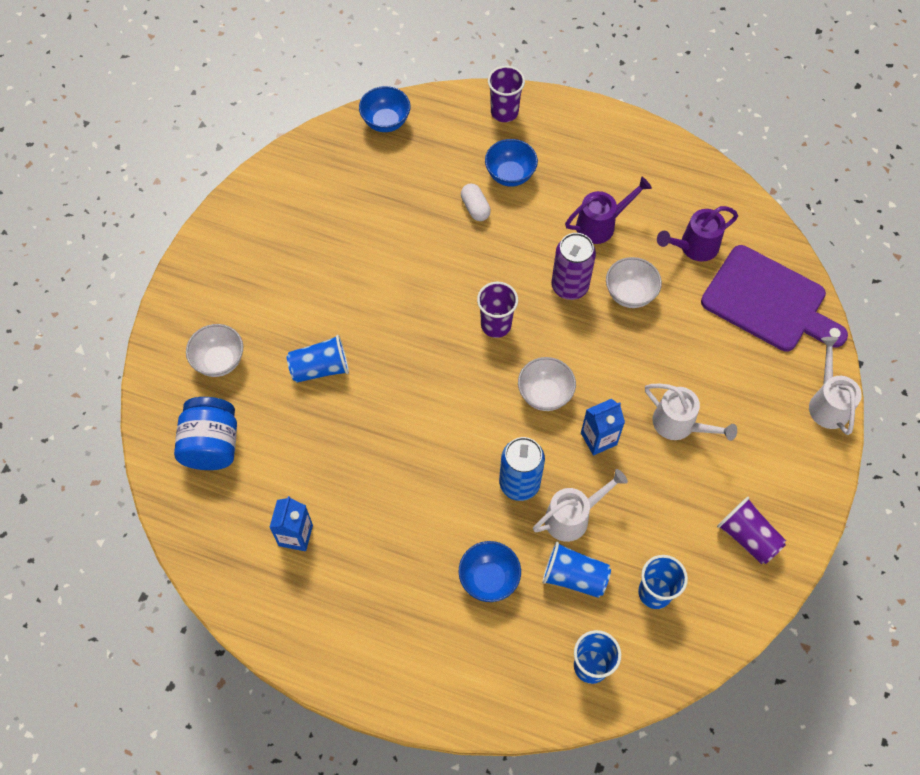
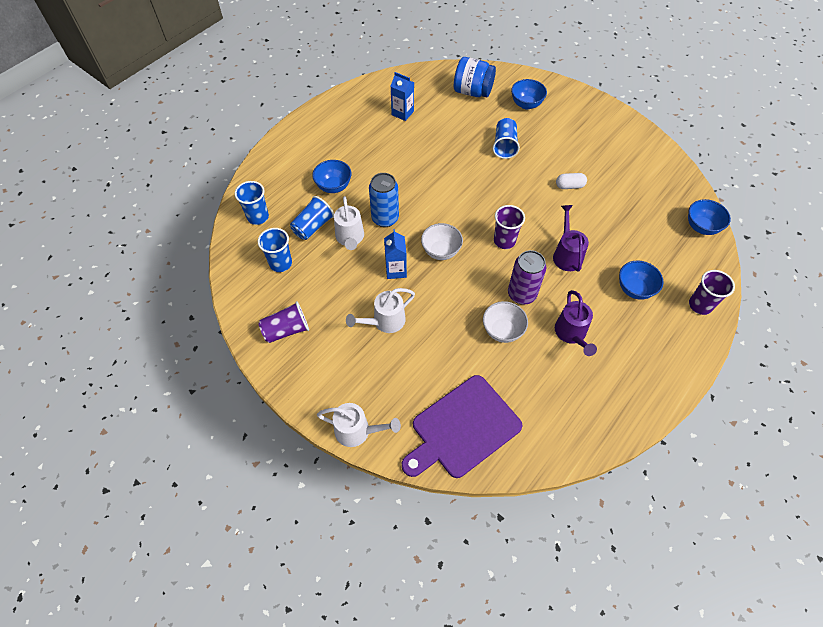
camera: 110 degrees right, 5 degrees down
(219, 361) = (526, 104): white bowl -> blue bowl
(475, 208) = (608, 258): white capsule -> white capsule (569, 186)
(693, 247) = (531, 393): purple watering can -> purple watering can (566, 254)

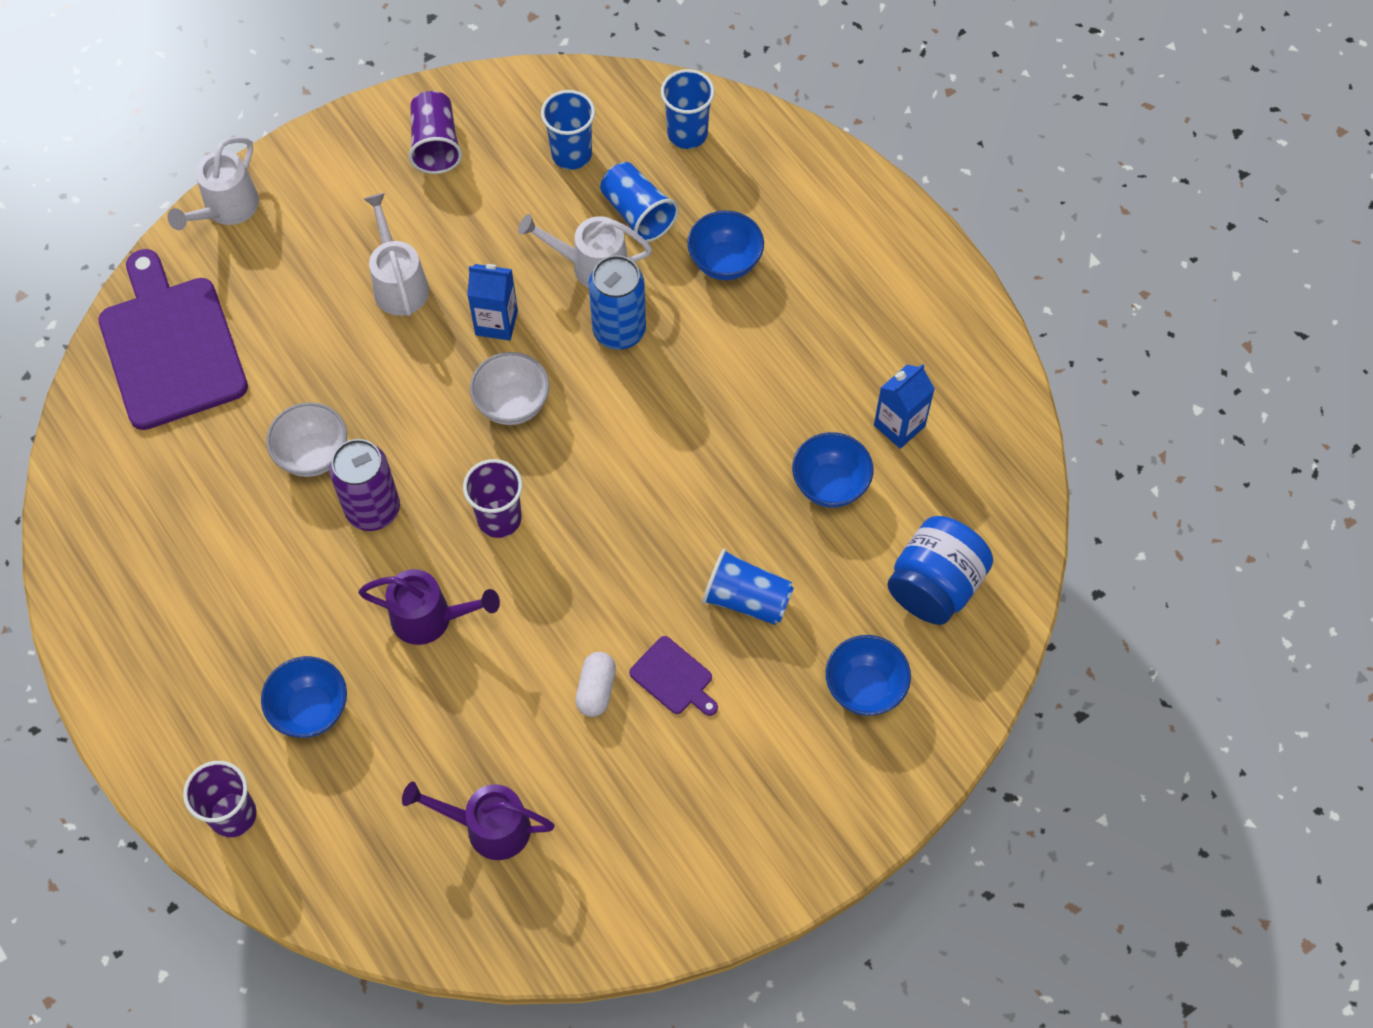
camera: 105 degrees right, 5 degrees up
(551, 162) = (674, 678): none -> purple cutting board
(571, 334) = (263, 563): purple watering can -> purple watering can (487, 827)
(701, 227) = (404, 913): blue bowl -> blue bowl (830, 485)

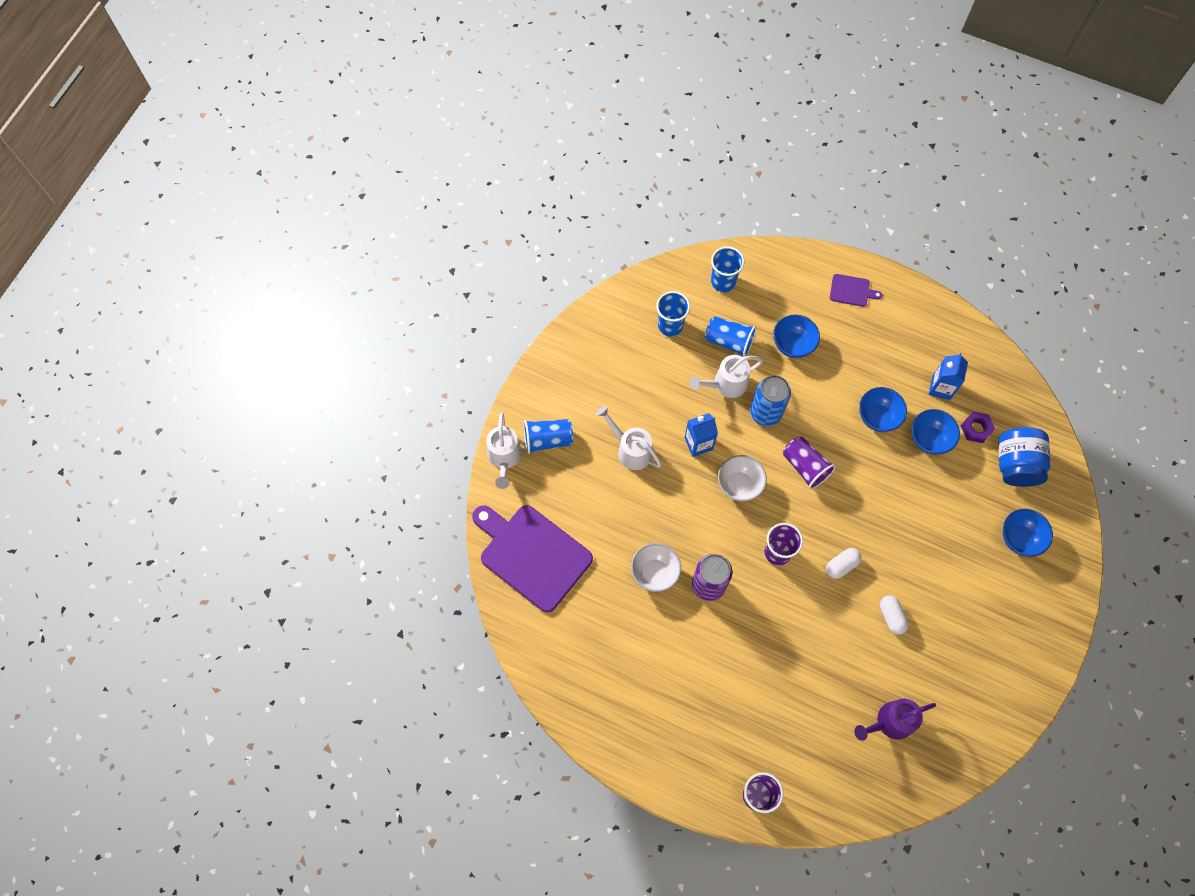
camera: 30 degrees left, 5 degrees up
(311, 709) = (755, 714): blue bowl -> blue bowl (877, 417)
(431, 618) = (781, 627): purple watering can -> none
(435, 145) = (593, 359): purple cup -> purple cup (805, 466)
(576, 584) = (841, 565): none -> white capsule
(674, 678) = (925, 587): purple cutting board -> purple cutting board (851, 291)
(747, 599) = (931, 524): blue cup -> blue cup (548, 439)
(910, 507) = (976, 429): none -> purple nut

